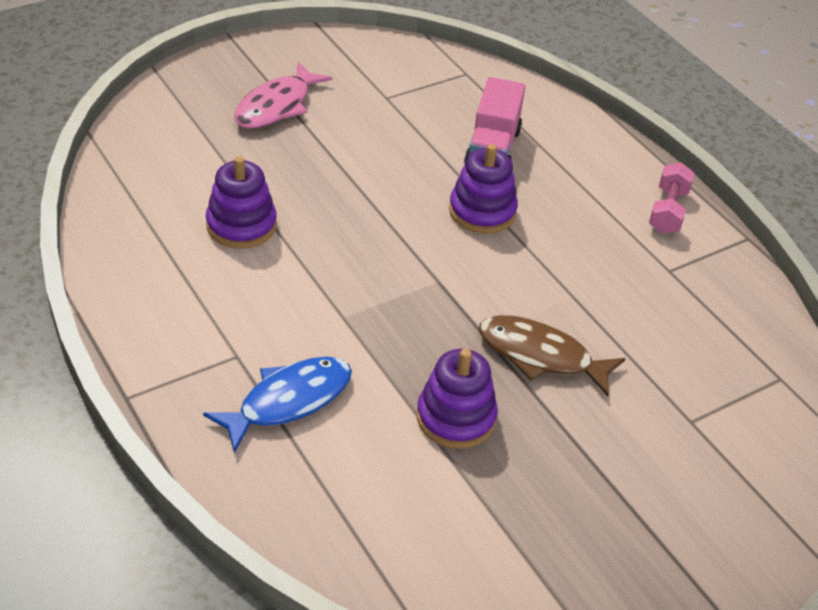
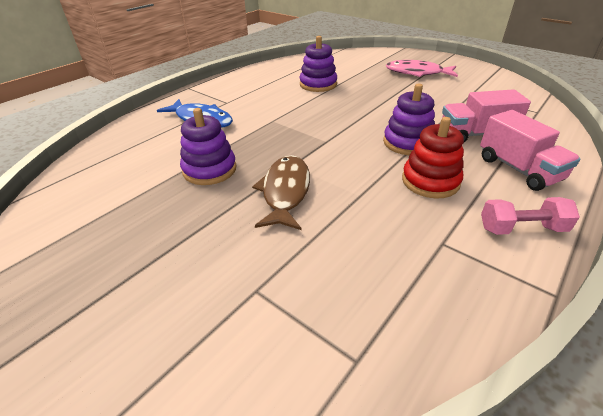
camera: 75 degrees right, 5 degrees down
(571, 232) = (430, 181): none -> red stacking toy
(577, 159) = (518, 169): none -> pink truck

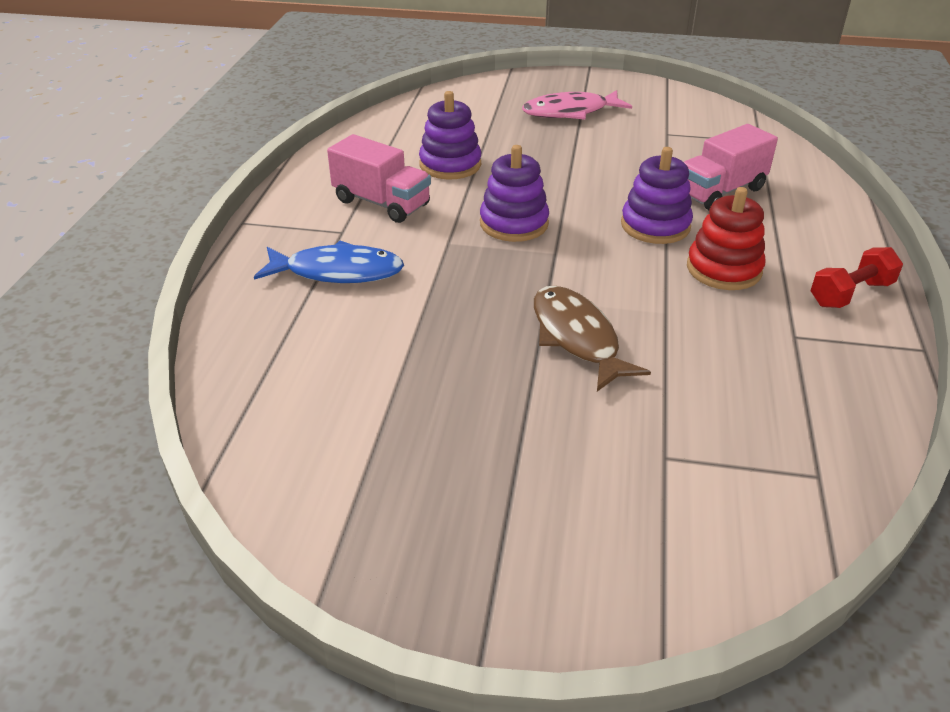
camera: 30 degrees left, 0 degrees up
(209, 169) = (445, 342): purple stacking toy -> purple stacking toy (514, 223)
(518, 169) = (797, 225): pink truck -> pink truck (381, 203)
(521, 228) = (850, 294): pink dumbbell -> red dumbbell

